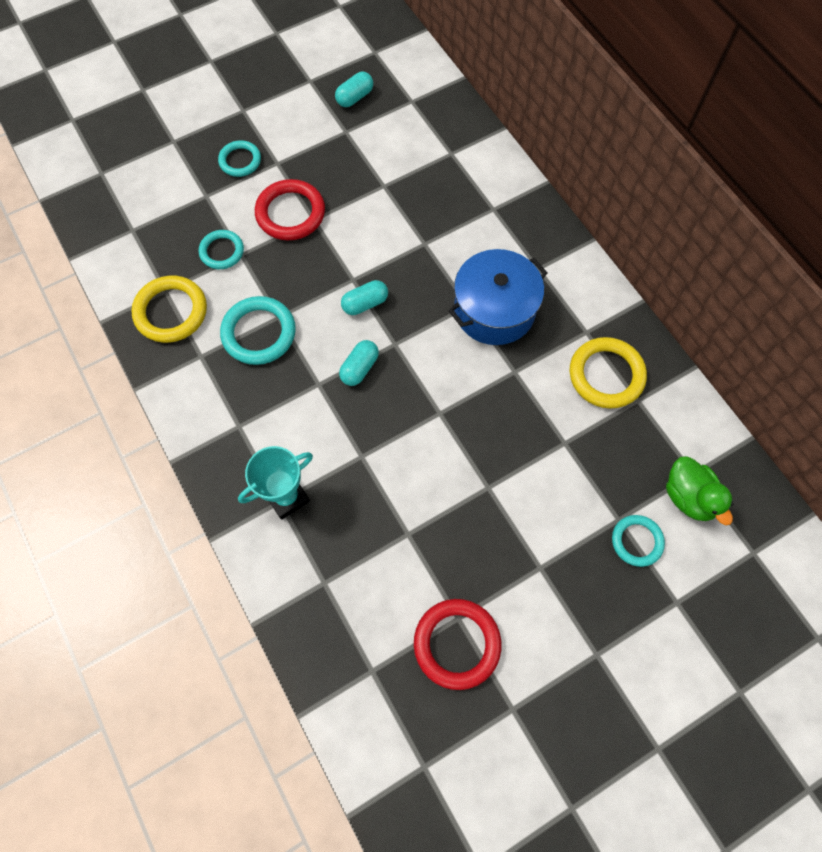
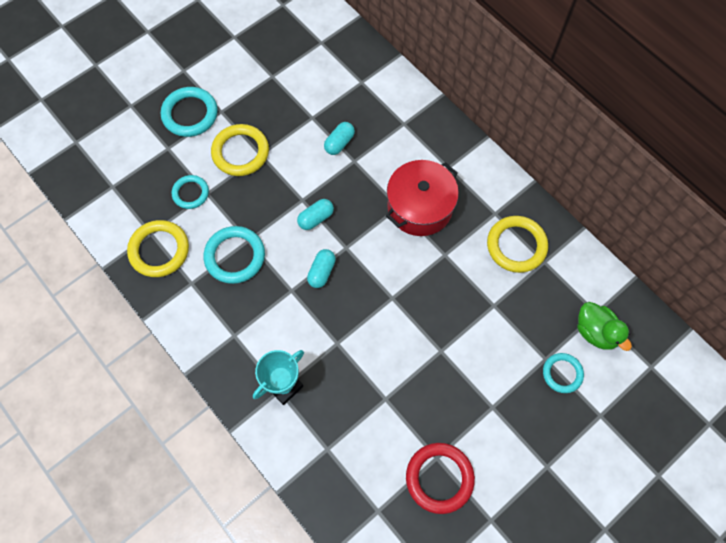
camera: 10 degrees left, 0 degrees up
(240, 161) = (190, 114): turquoise ring -> turquoise ring, size x1.59
(290, 213) = (240, 152): red ring -> yellow ring
(355, 97) = (274, 46): turquoise capsule -> turquoise capsule (339, 143)
(494, 310) = (420, 207): blue pot -> red pot

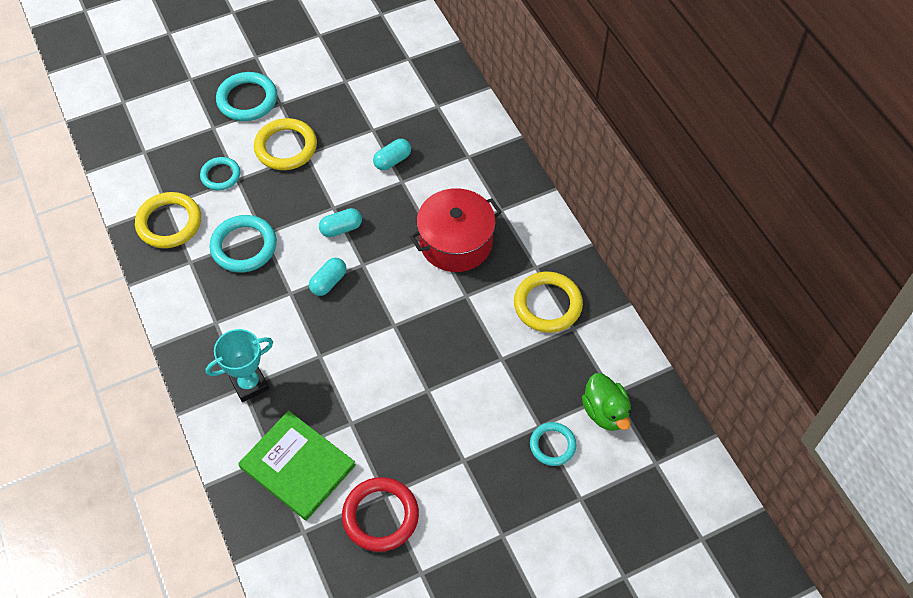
camera: 15 degrees right, 10 degrees down
(352, 452) = (297, 466): none -> green book

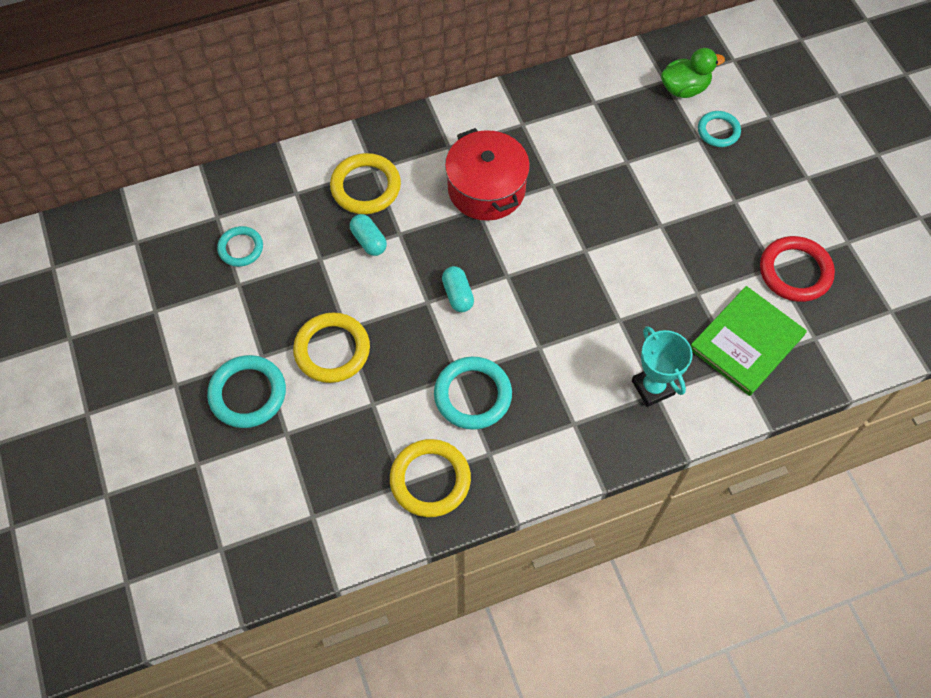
camera: 85 degrees left, 5 degrees up
(220, 175) = (365, 422): turquoise ring -> turquoise ring (241, 248)
(328, 282) = (528, 309): turquoise capsule -> none
(547, 304) = (567, 119): yellow ring -> yellow ring (366, 187)

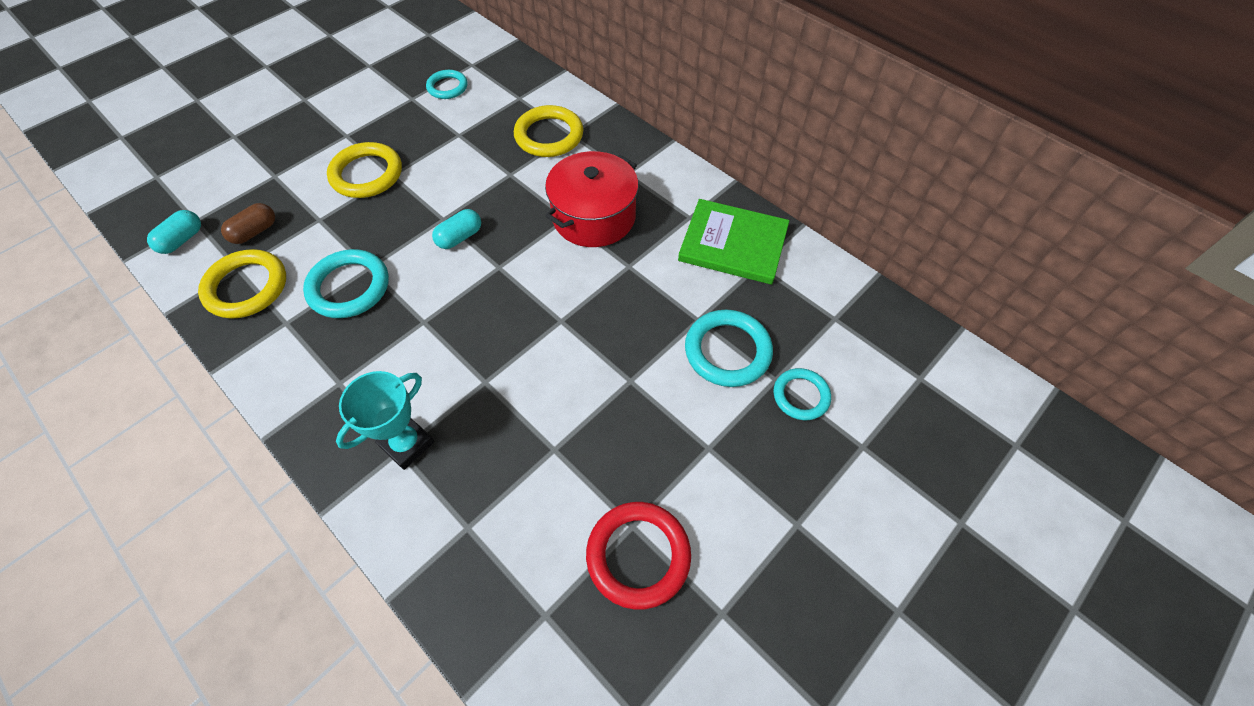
camera: 65 degrees right, 5 degrees down
(248, 394) = (307, 140): turquoise ring -> turquoise ring (727, 351)
(359, 463) = (255, 232): none -> brown capsule
(369, 241) = (492, 157): turquoise capsule -> turquoise capsule (182, 240)
(684, 88) = (838, 341): green duck -> none
(746, 342) = (505, 528): green book -> green book (733, 244)

